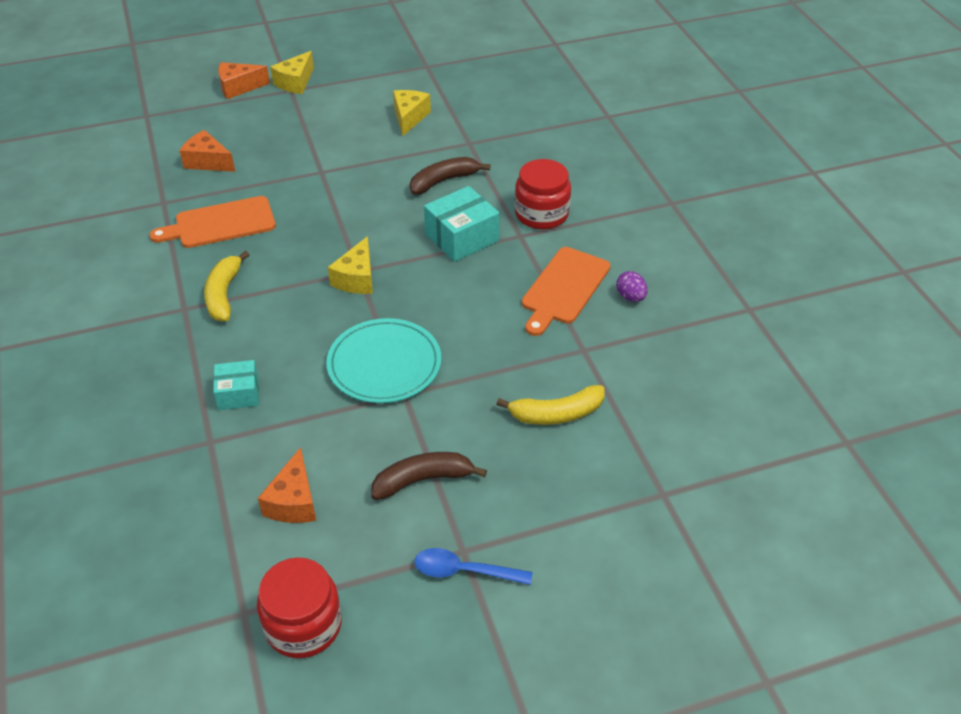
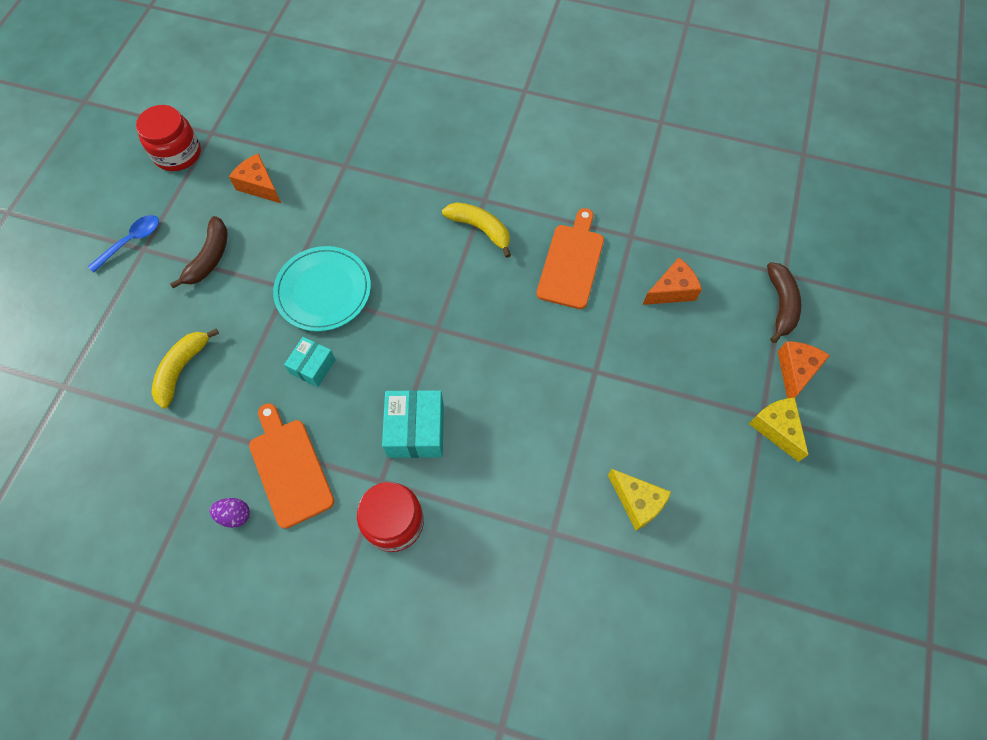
camera: 125 degrees right, 20 degrees up
(238, 394) = (372, 196): turquoise box -> turquoise box (313, 366)
(356, 278) = (428, 322): yellow cheese -> none
(444, 181) = (506, 467): brown banana -> brown banana (780, 305)

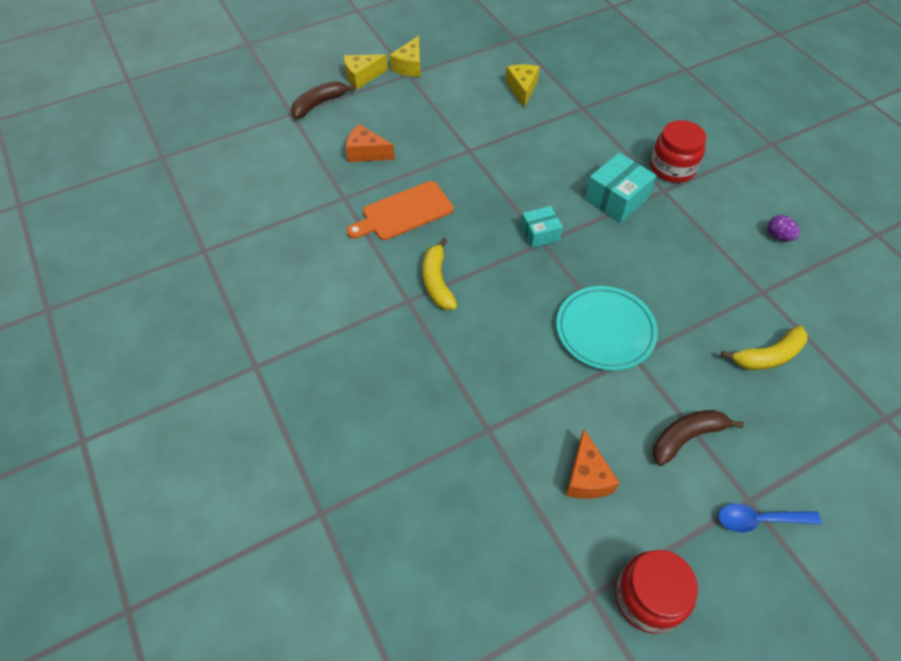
camera: 135 degrees left, 10 degrees down
(289, 468) = (721, 236): orange cutting board -> none
(313, 366) = (657, 283): turquoise box -> turquoise box (540, 234)
(795, 371) = (362, 77): orange cheese -> yellow cheese

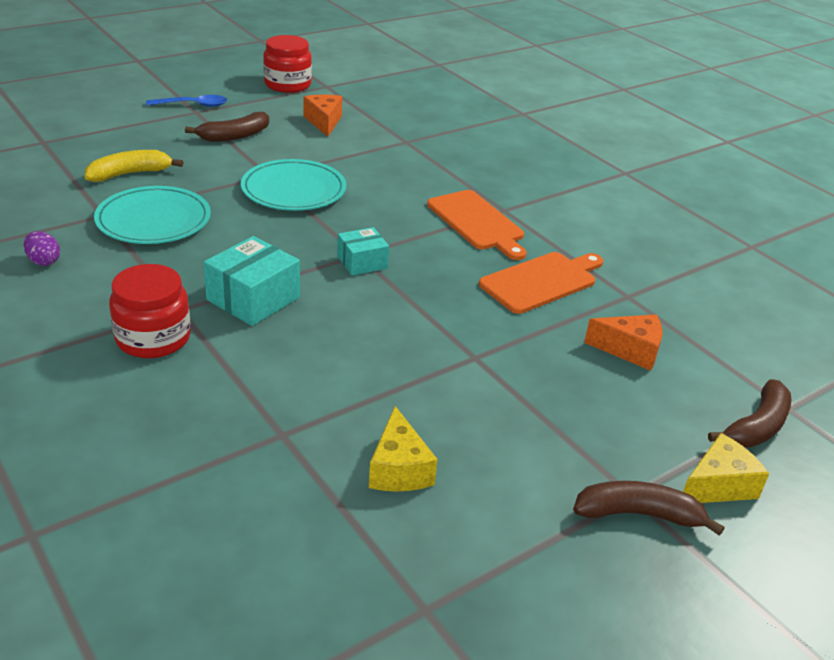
camera: 170 degrees right, 20 degrees down
(409, 66) = (638, 514): yellow cheese -> brown banana
(437, 282) = (477, 223): yellow banana -> orange cutting board
(717, 285) = (153, 220): none -> turquoise plate

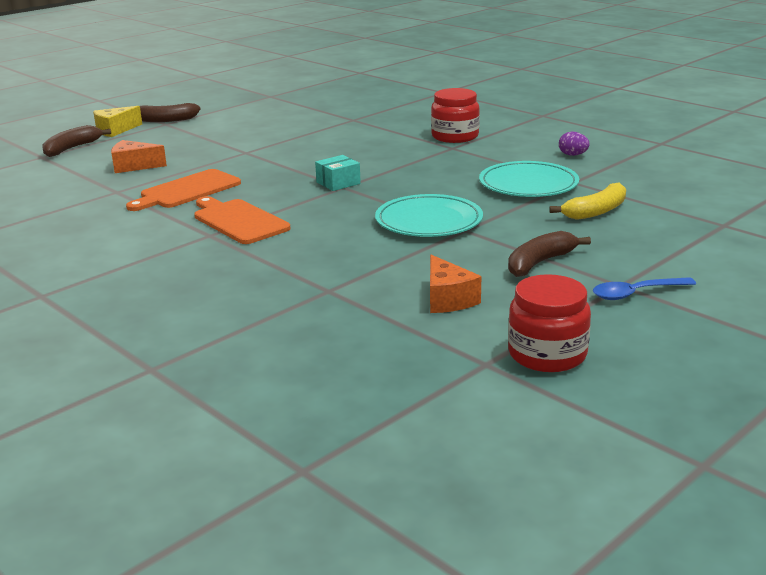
camera: 175 degrees right, 10 degrees down
(253, 298) = (408, 157): turquoise box -> none
(398, 469) = (288, 118): yellow cheese -> none

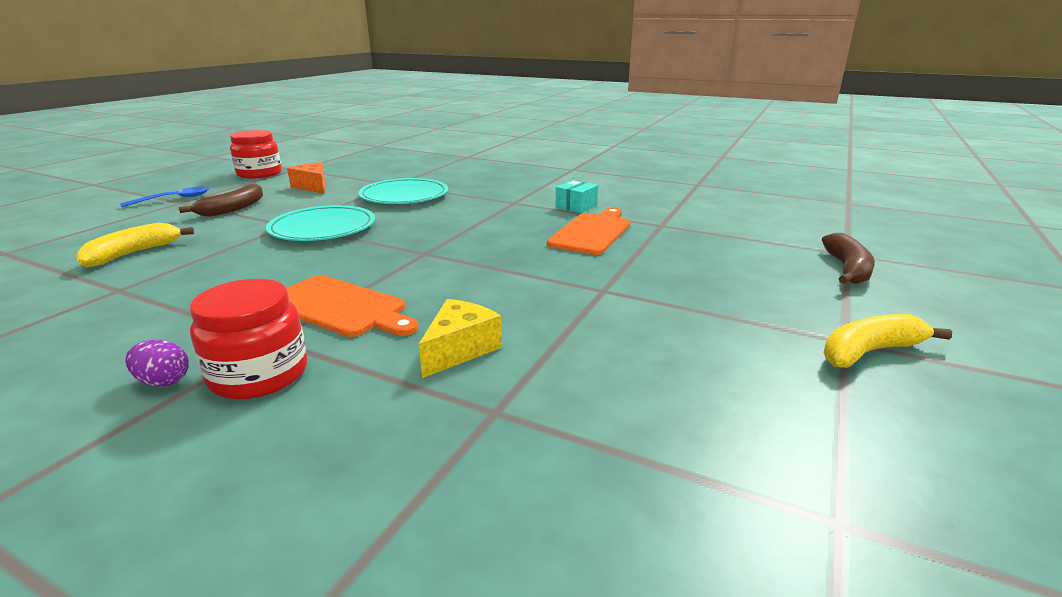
camera: 160 degrees right, 0 degrees up
(115, 130) = (884, 311): yellow cheese -> yellow cheese (460, 349)
(134, 166) = (706, 253): orange cheese -> none
(165, 120) = (869, 352): brown banana -> yellow banana
(238, 221) = (503, 213): orange cutting board -> orange cutting board (340, 307)
(338, 183) = (434, 257): turquoise box -> turquoise box (576, 206)
(528, 184) = (186, 279): turquoise plate -> turquoise plate (404, 196)
(573, 155) = (56, 347): purple egg -> purple egg (163, 381)

